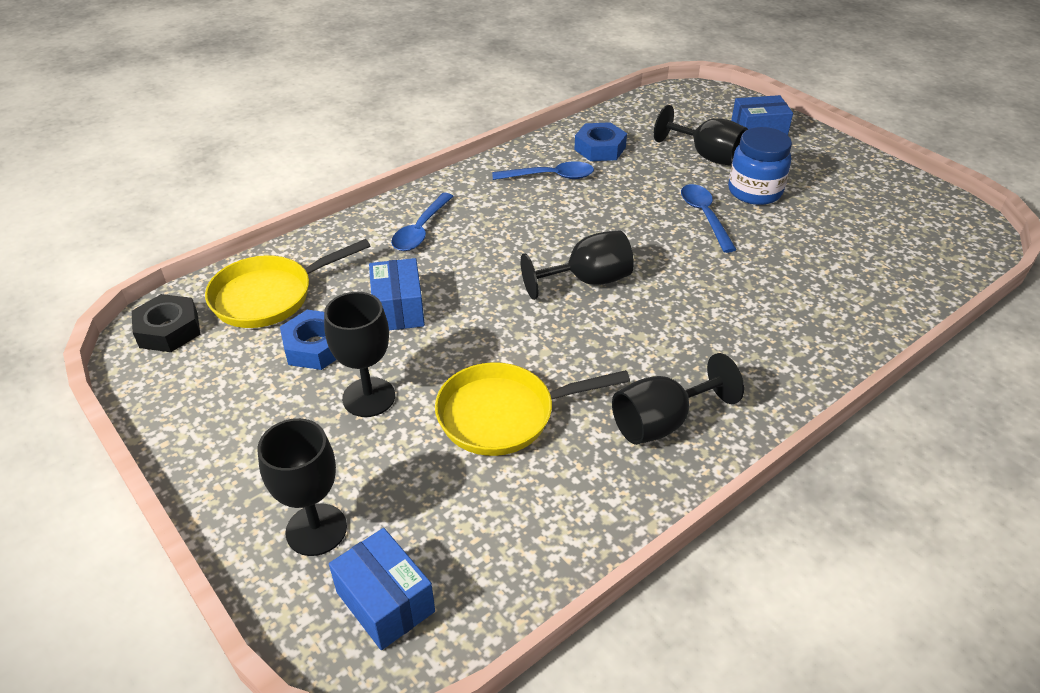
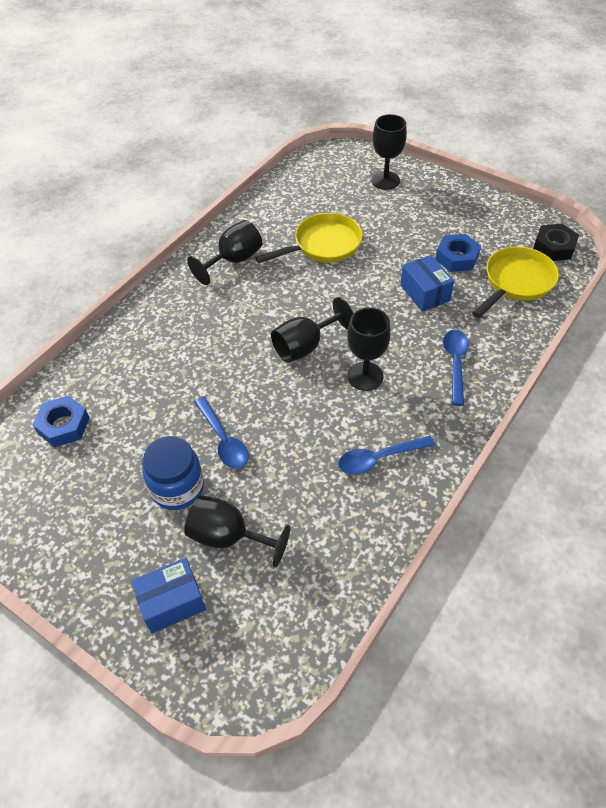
camera: 165 degrees right, 10 degrees up
(369, 397) = (403, 237): black goblet -> black goblet (365, 376)
(385, 601) = (338, 166): blue box -> none
(600, 148) = (345, 519): blue nut -> blue nut (64, 425)

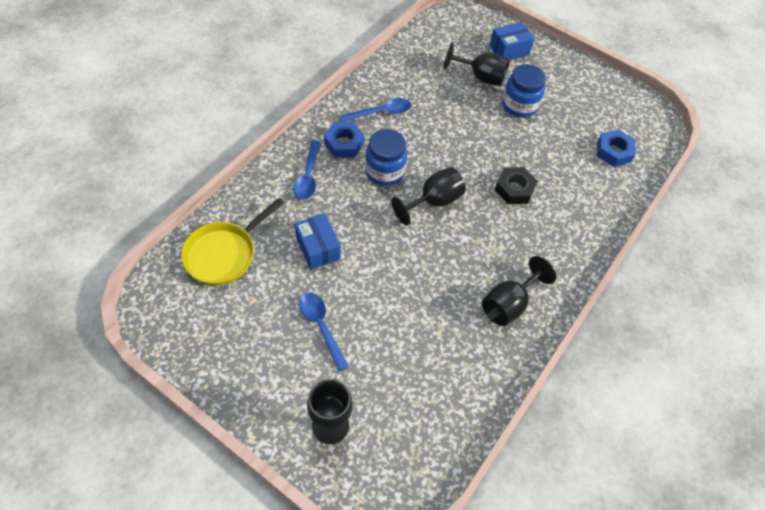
camera: 175 degrees right, 5 degrees up
(223, 439) = (493, 133): blue spoon -> blue spoon (321, 327)
(323, 245) = (414, 318): yellow pan -> none
(365, 376) = (384, 171): black goblet -> blue jar
(457, 257) = (274, 289): blue nut -> blue nut (344, 143)
(554, 247) = (165, 296): black nut -> black nut (514, 189)

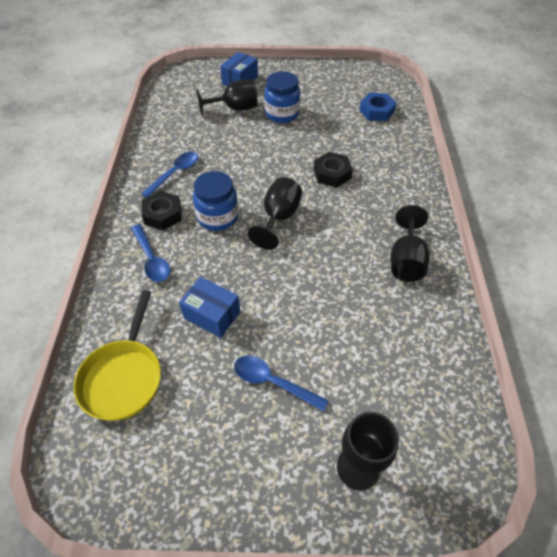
camera: 30 degrees left, 5 degrees down
(344, 143) = (163, 214): blue nut -> black nut

